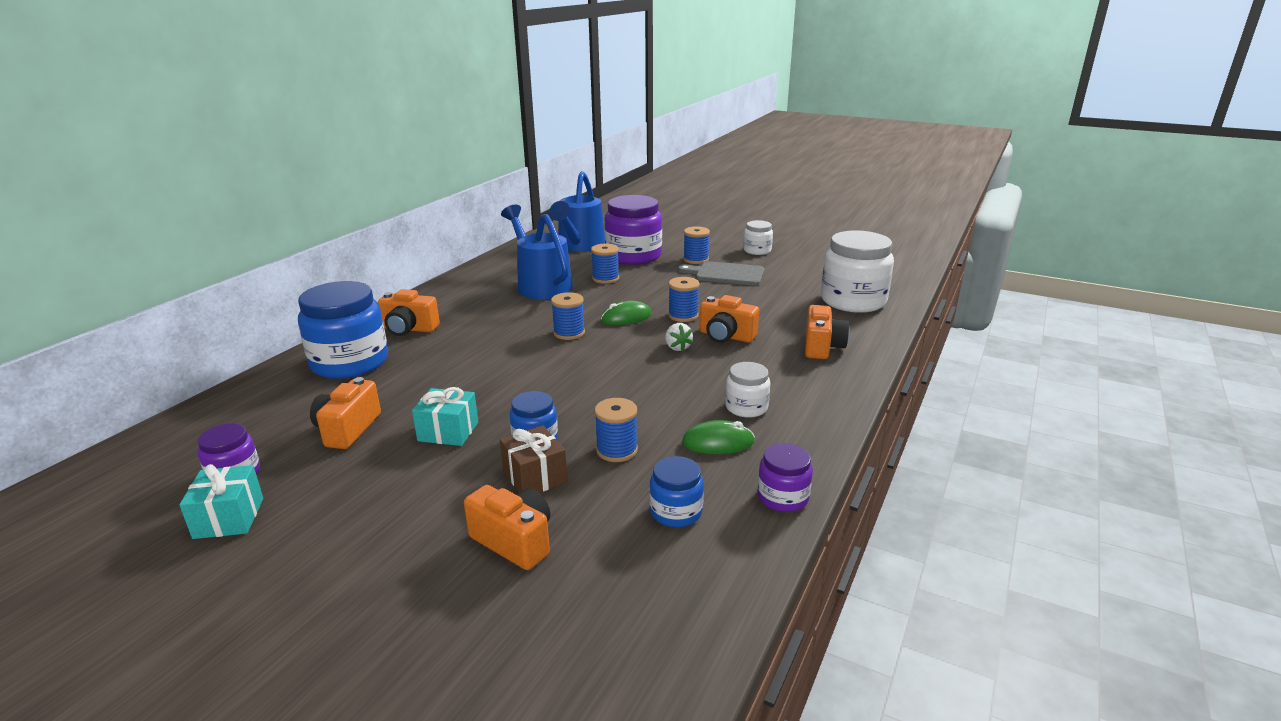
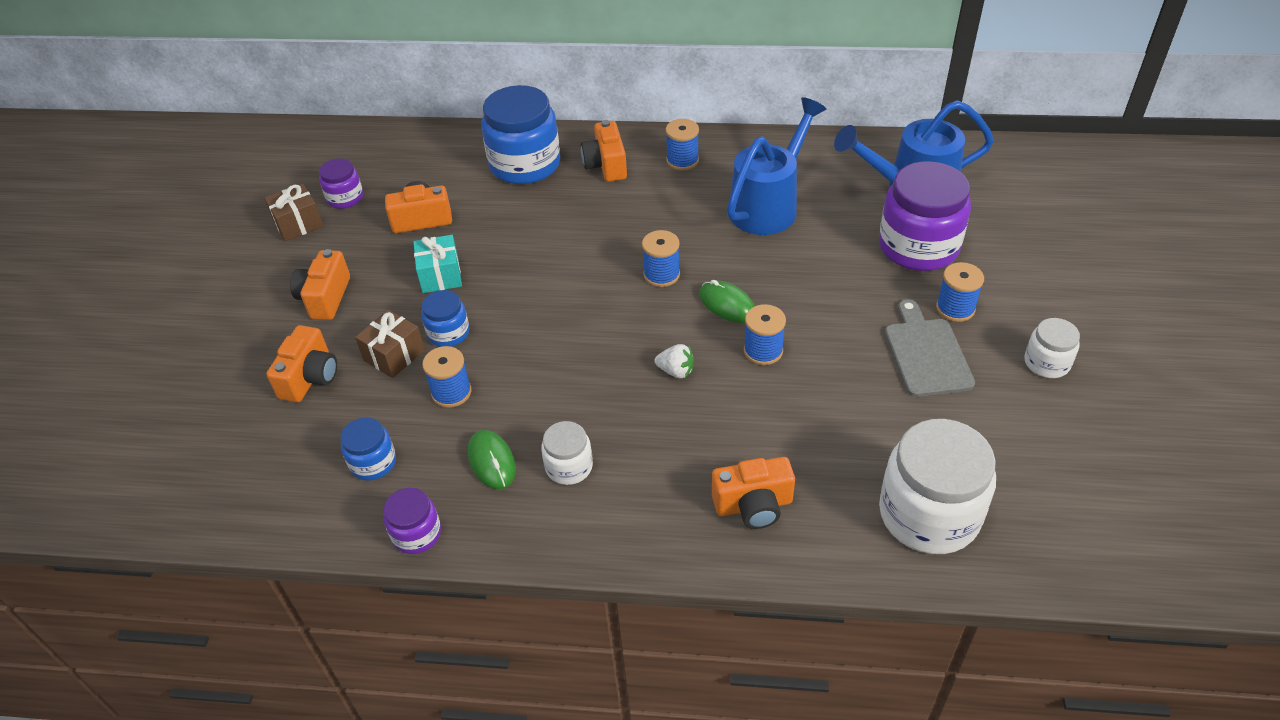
camera: 70 degrees right, 20 degrees up
(229, 518) = (298, 224): turquoise gift -> brown gift
(605, 278) = (825, 248): blue spool -> blue spool (682, 160)
(677, 347) = (676, 371): white strawberry -> white strawberry turned 120 degrees counterclockwise
(726, 336) = (729, 405): orange camera -> orange camera (325, 298)

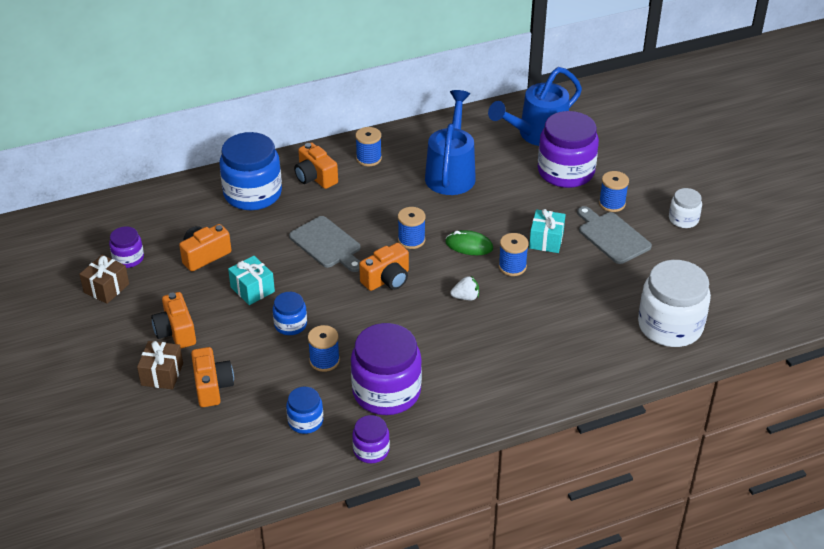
camera: 30 degrees left, 5 degrees down
(394, 355) = (263, 352): brown gift -> brown gift (162, 374)
(492, 461) = (386, 391): green mouse -> purple jar
(561, 248) = (327, 244): none -> grey cutting board
(569, 466) = (439, 376): white jar -> none
(753, 505) = (568, 357): orange camera -> orange camera (387, 279)
(831, 330) = (546, 240): none -> turquoise gift

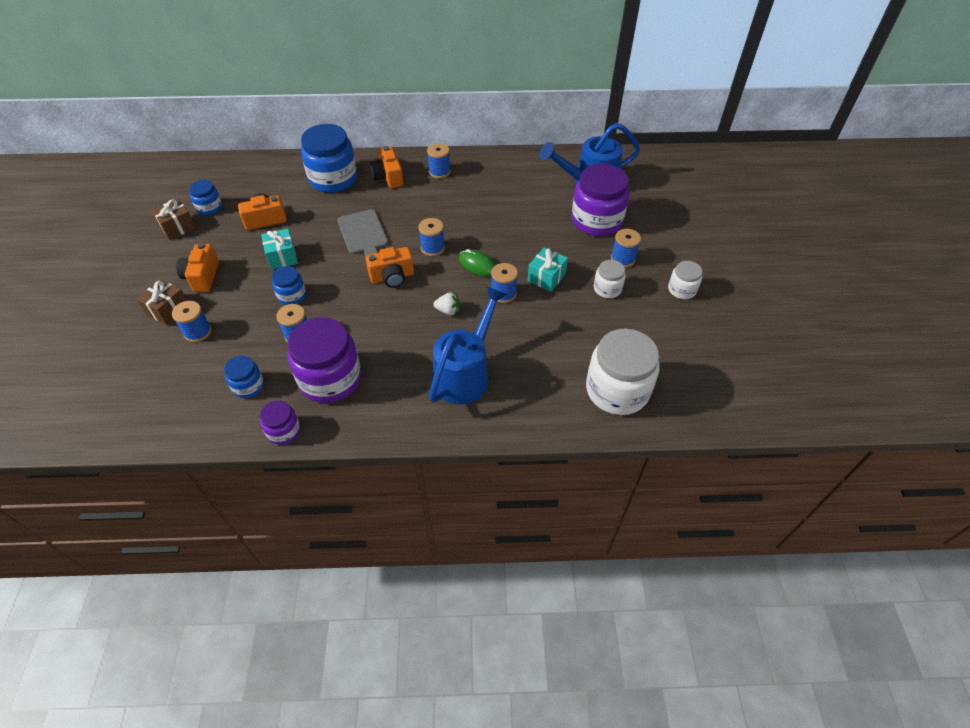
camera: 20 degrees right, 10 degrees up
(128, 258) = (209, 207): purple jar -> blue jar
(212, 386) = (198, 332): orange camera -> blue spool
(451, 173) = (499, 199): blue watering can -> blue watering can (466, 373)
(612, 236) = (607, 289): grey cutting board -> white jar

